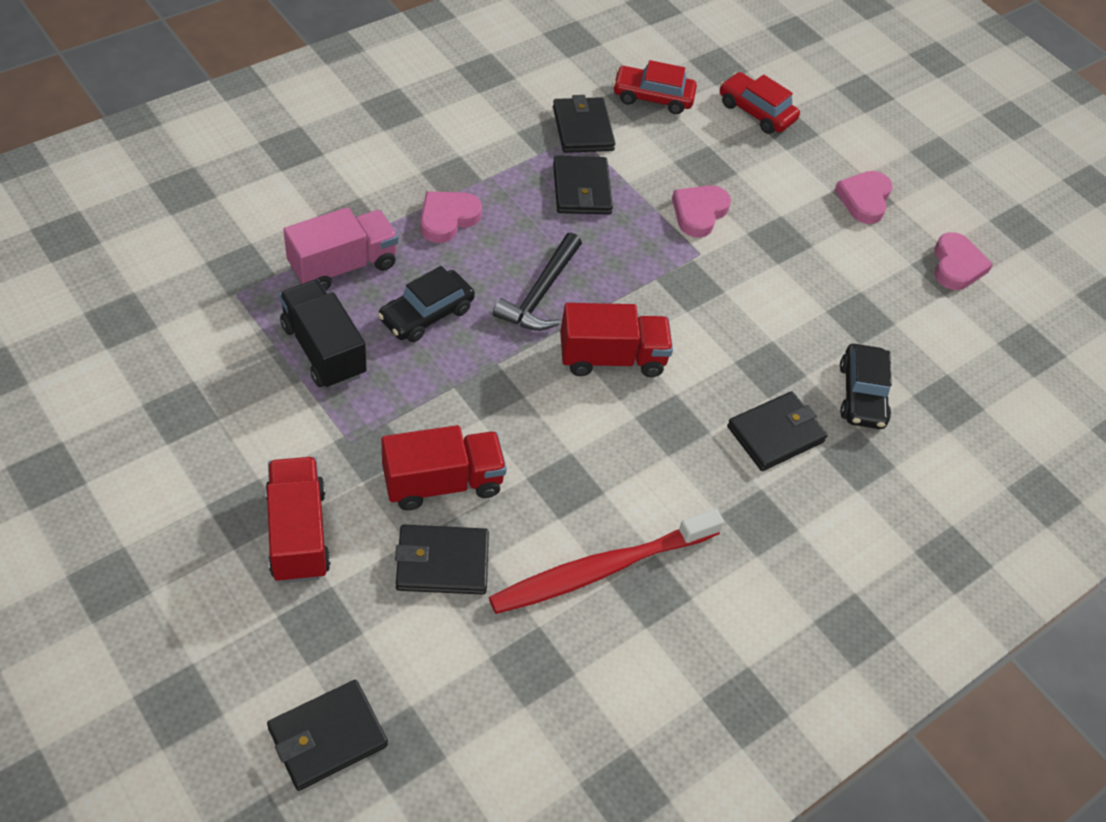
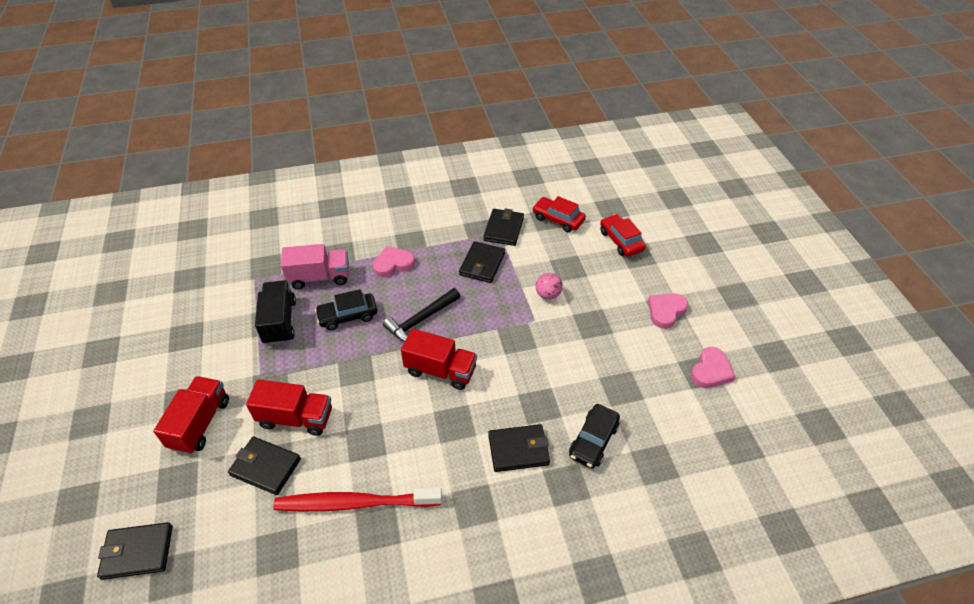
camera: 30 degrees right, 5 degrees down
(699, 213) = (548, 295): pink heart -> pink ball

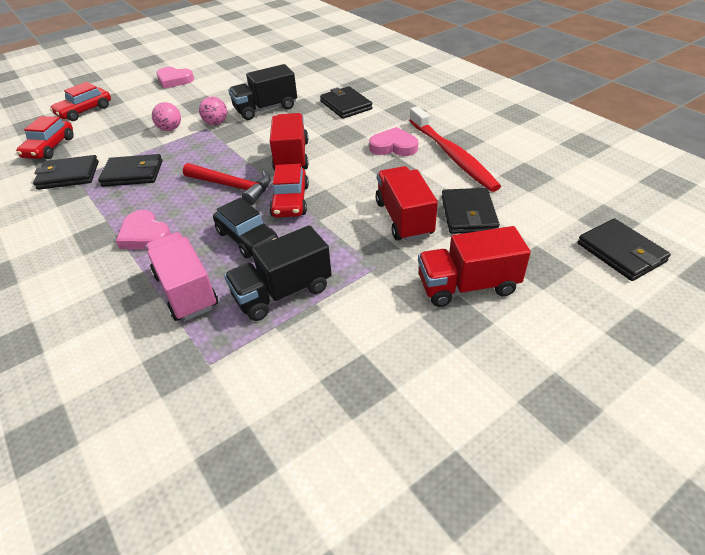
camera: 110 degrees left, 5 degrees down
(374, 352) = (290, 201): none -> red car
(421, 320) = (232, 186): black hammer -> red hammer
(540, 329) = (216, 123): none -> pink ball
(550, 374) = (266, 109): none -> black truck
(593, 441) = (317, 83): black car -> none
(711, 371) = (229, 59): pink heart -> pink heart (393, 146)

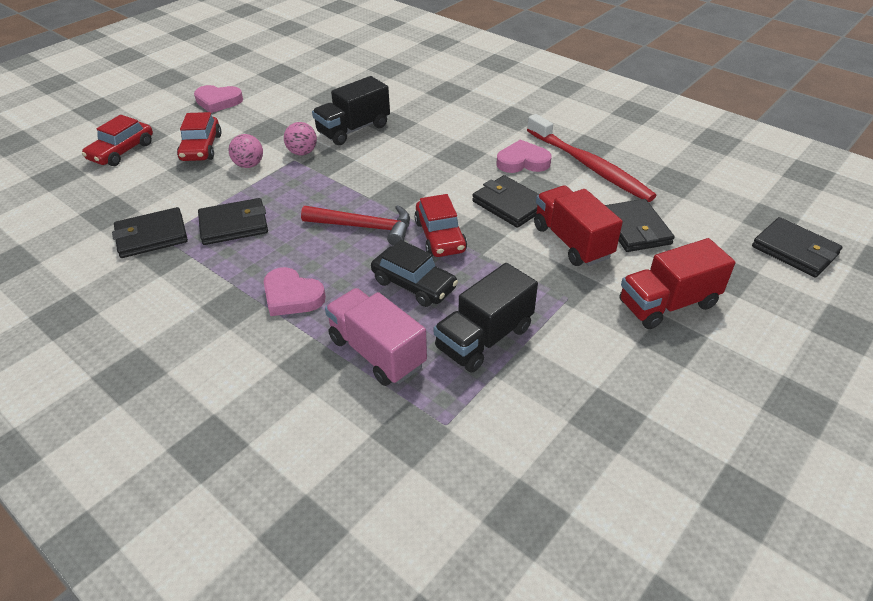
camera: 15 degrees left, 0 degrees up
(50, 148) = (104, 203): red car -> red car (201, 148)
(291, 157) = (414, 185): red truck -> none
(346, 105) = (445, 117): black wallet -> black wallet (510, 204)

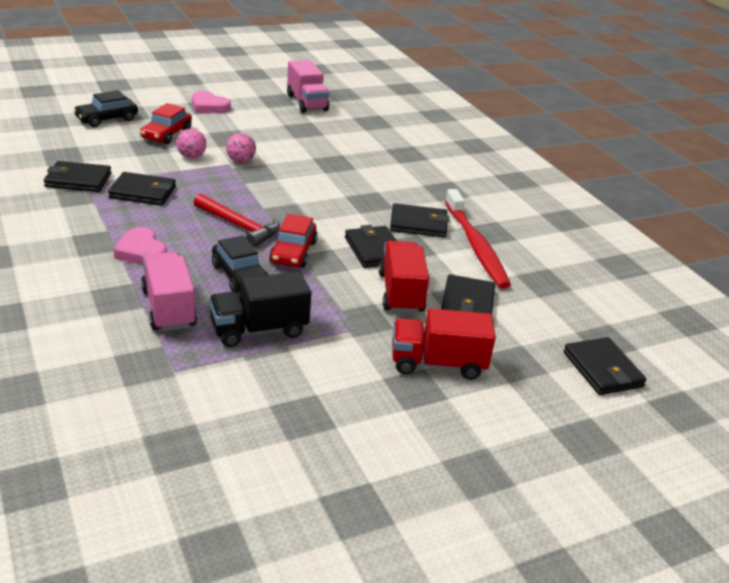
camera: 20 degrees right, 10 degrees down
(122, 151) = (107, 119): red car -> black car
(311, 67) = (307, 103): none -> pink truck
(353, 129) = (297, 157): black truck -> none
(522, 162) = (418, 224): pink heart -> black wallet

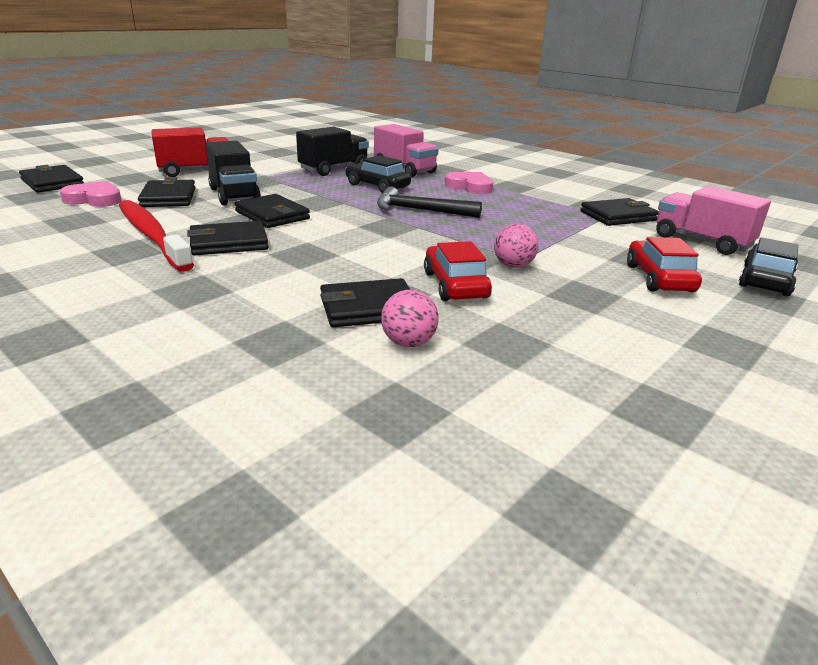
camera: 160 degrees right, 5 degrees down
(143, 192) = (547, 218): black wallet -> black wallet (369, 308)
(191, 157) = (574, 258): pink ball -> pink ball (408, 343)
(209, 106) = (720, 345): pink heart -> pink heart (94, 199)
(239, 226) = (420, 211): red hammer -> black hammer
(293, 252) = (350, 203): red car -> red car (455, 285)
(307, 103) = (596, 426): pink truck -> pink truck (701, 241)
(401, 293) = (234, 195): red truck -> black truck

